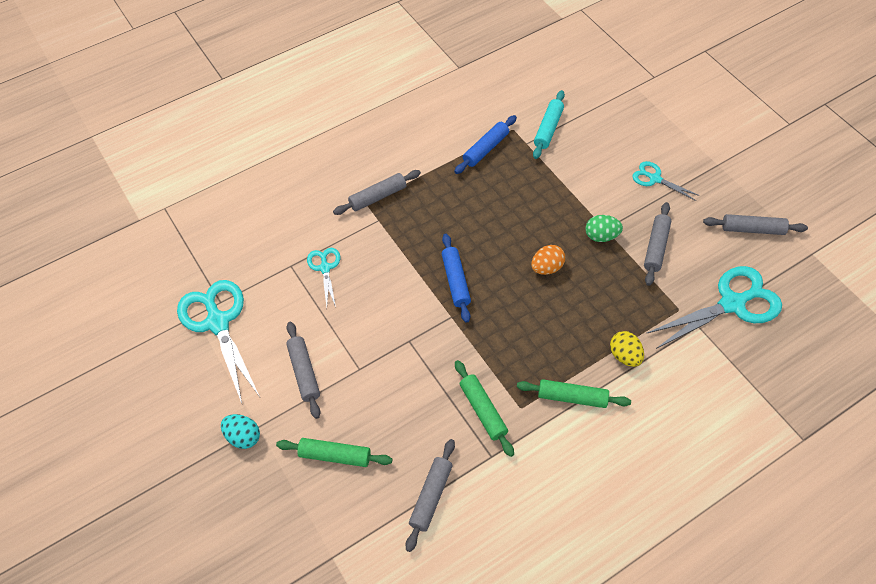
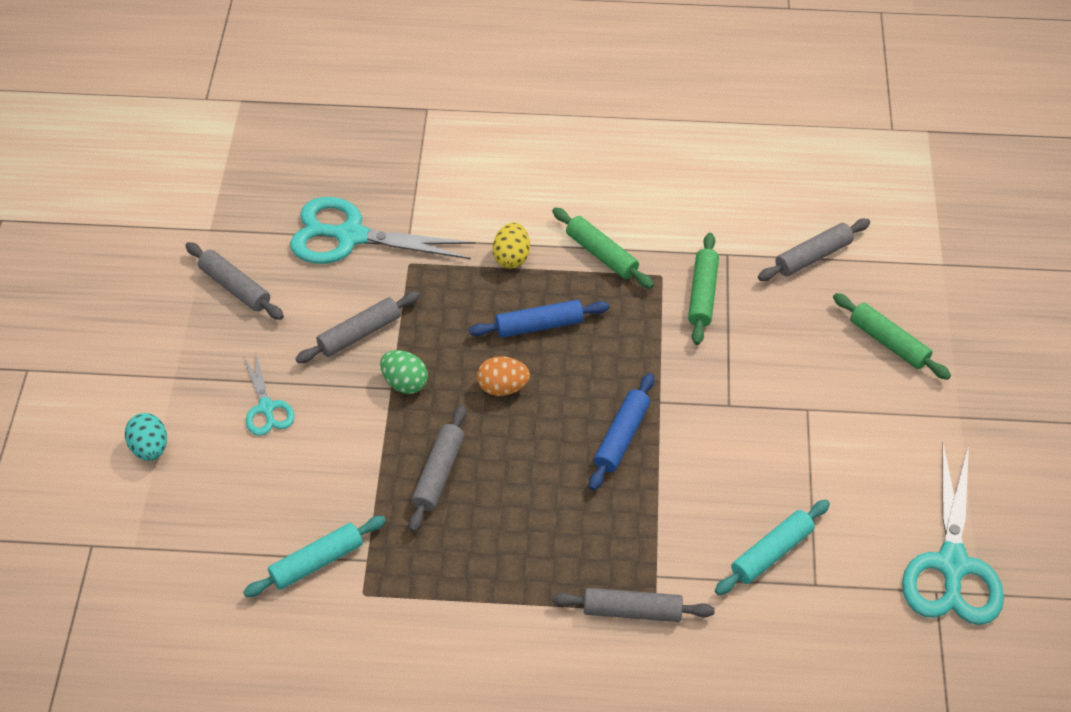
camera: 145 degrees left, 5 degrees down
(243, 437) = (981, 416): turquoise egg -> turquoise egg (150, 448)
(304, 372) = (874, 442): grey rolling pin -> grey rolling pin (438, 473)
(325, 268) = (771, 553): turquoise scissors -> turquoise rolling pin
(486, 149) = (427, 587): blue rolling pin -> blue rolling pin (539, 325)

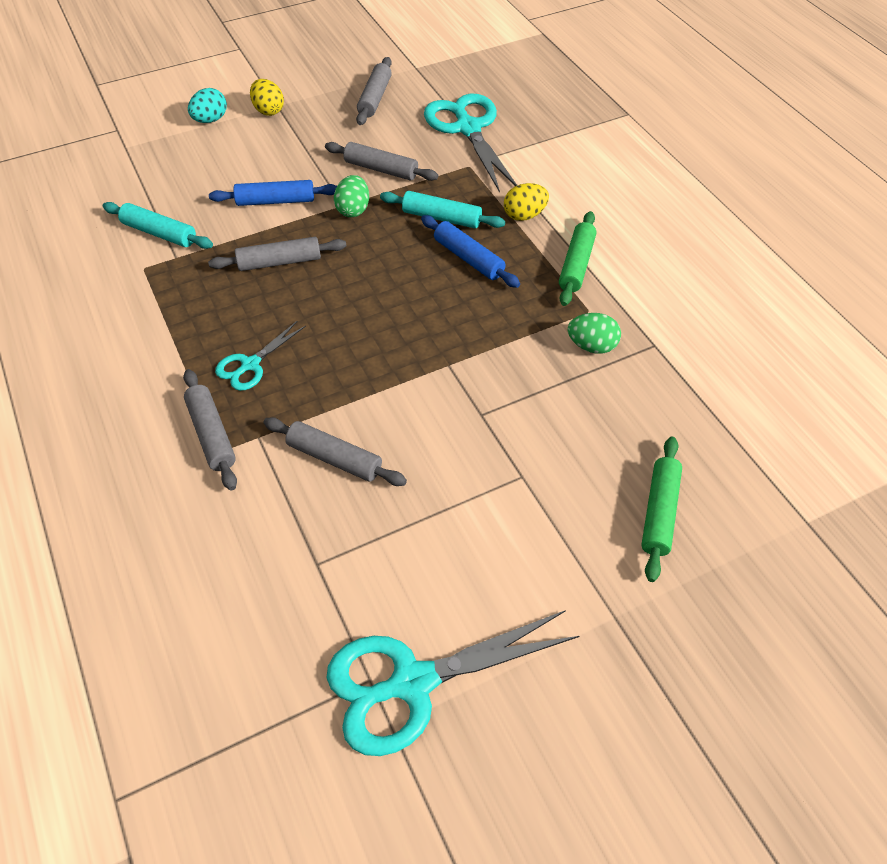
camera: 60 degrees right, 0 degrees up
(178, 388) = (268, 110): none -> yellow egg
(266, 408) = (280, 154): turquoise scissors -> turquoise scissors (250, 364)
(503, 387) = (389, 263): orange egg -> none
(621, 437) = (391, 354): blue rolling pin -> blue rolling pin (275, 201)
(702, 294) = (592, 346): green rolling pin -> green egg
(771, 553) = (333, 513): turquoise rolling pin -> turquoise rolling pin (441, 218)
(813, 256) = (711, 408): grey rolling pin -> grey rolling pin (334, 458)

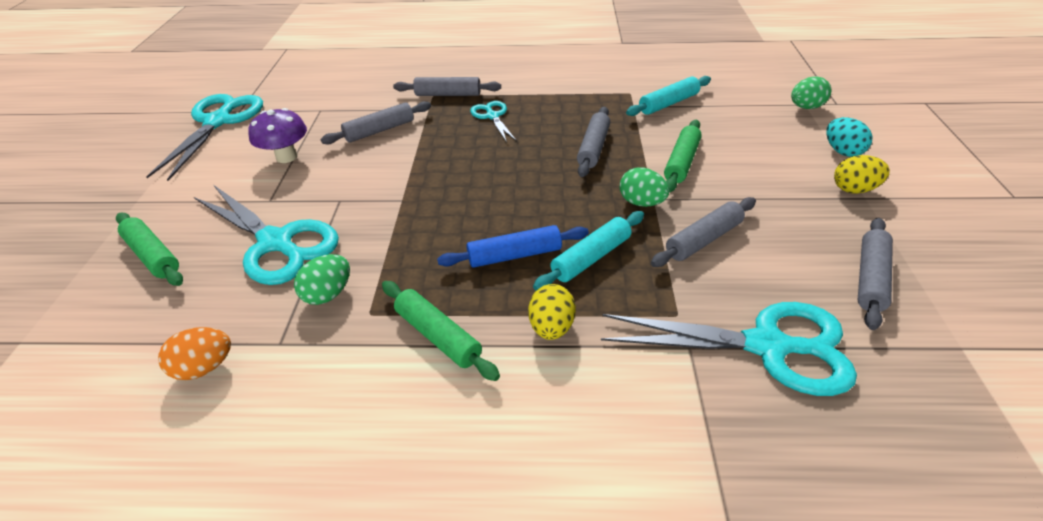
camera: 120 degrees right, 10 degrees down
(132, 146) = (805, 107): none -> green egg
(275, 201) = (681, 162): blue rolling pin -> green rolling pin
(375, 98) = (870, 278): grey rolling pin -> grey rolling pin turned 75 degrees clockwise
(441, 519) = (286, 157): none -> purple mushroom
(570, 423) = (276, 243): none -> turquoise scissors
(707, 373) = (205, 367): none -> orange egg

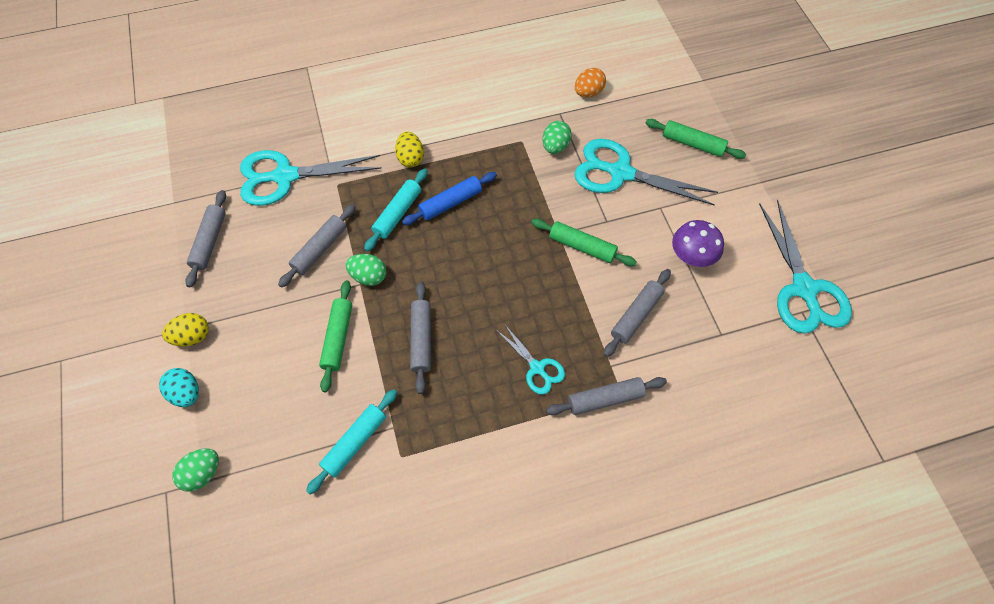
camera: 160 degrees right, 20 degrees up
(438, 336) = (474, 138): green rolling pin -> green rolling pin (582, 247)

